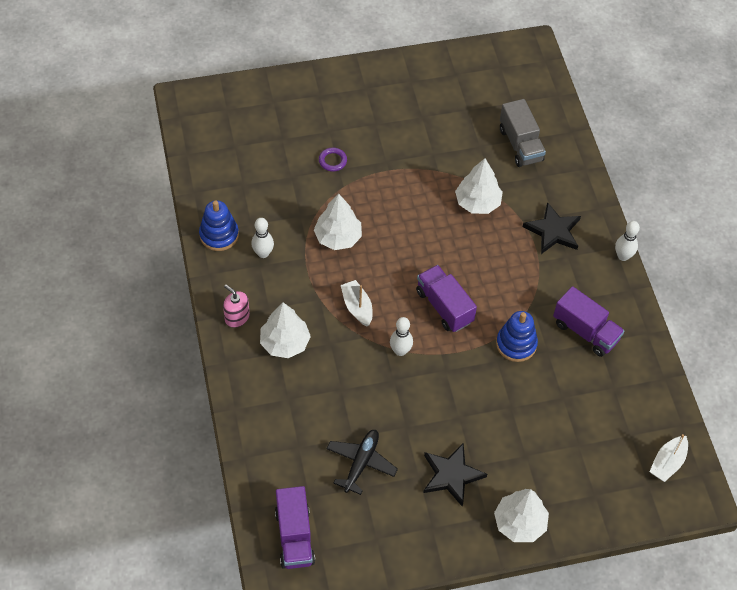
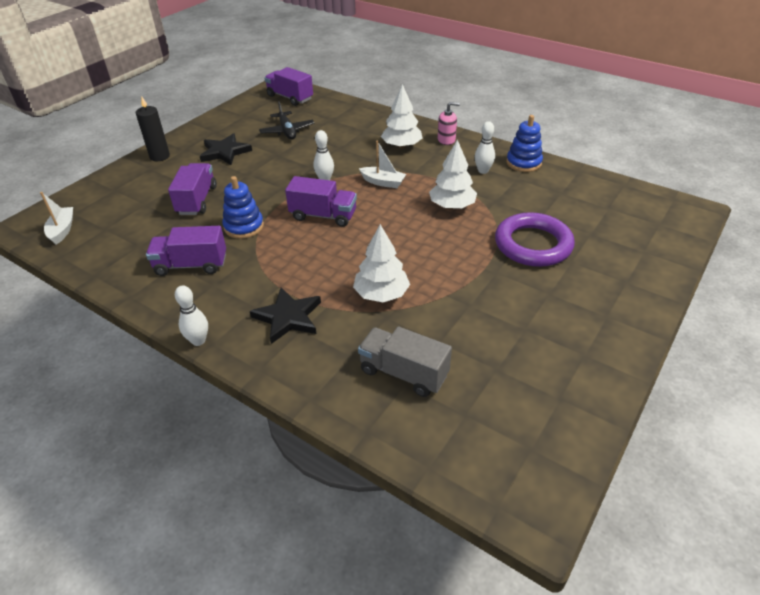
camera: 140 degrees right, 15 degrees down
(332, 161) = (533, 244): purple ring -> purple ring, size x2.45
(519, 523) = (159, 156): white tree -> black candle
(530, 412) = (197, 200): none -> purple truck

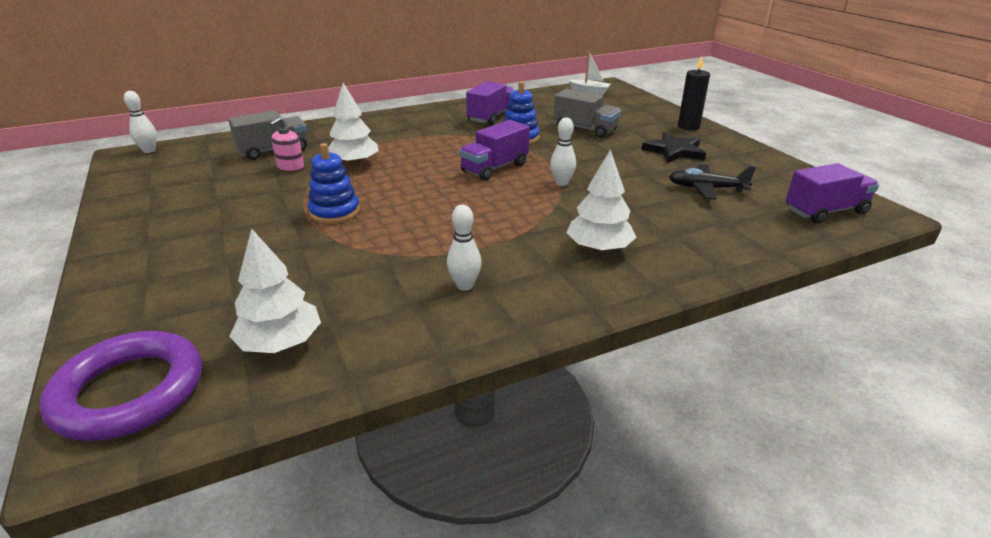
camera: 120 degrees right, 10 degrees down
(197, 200) = (585, 129): purple truck -> grey truck
(198, 341) = (408, 109): white bowling pin -> white bowling pin (149, 150)
(288, 317) = (386, 132): black star -> none
(383, 182) = (520, 210): white boat -> none
(446, 140) = (584, 290): pink soap dispenser -> pink soap dispenser (290, 167)
(452, 206) = (420, 233): white tree -> white tree (281, 343)
(523, 163) = (442, 333): blue stacking toy -> blue stacking toy (334, 212)
(533, 244) = (286, 252): purple ring -> purple ring (129, 392)

